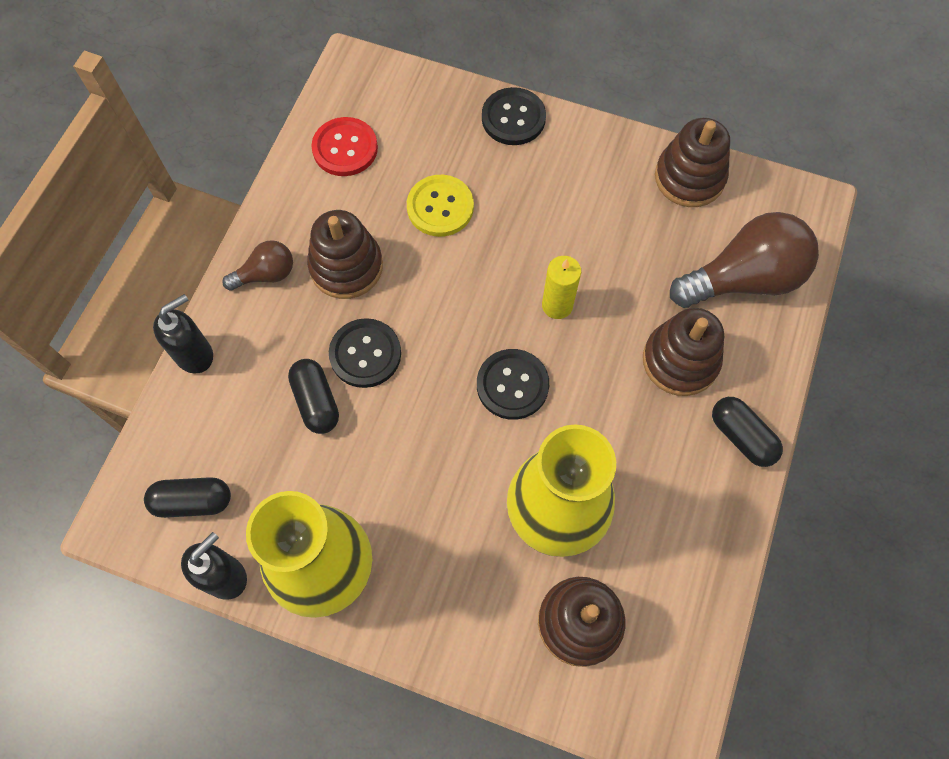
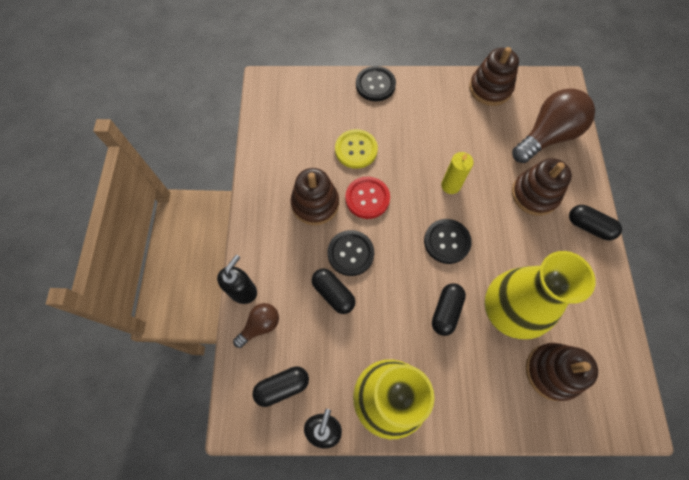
camera: 20 degrees left, 0 degrees up
(266, 274) = (267, 225): brown light bulb -> brown light bulb (260, 325)
(345, 148) = (283, 132): red button -> red button (367, 198)
(464, 482) = (446, 311): none -> black capsule

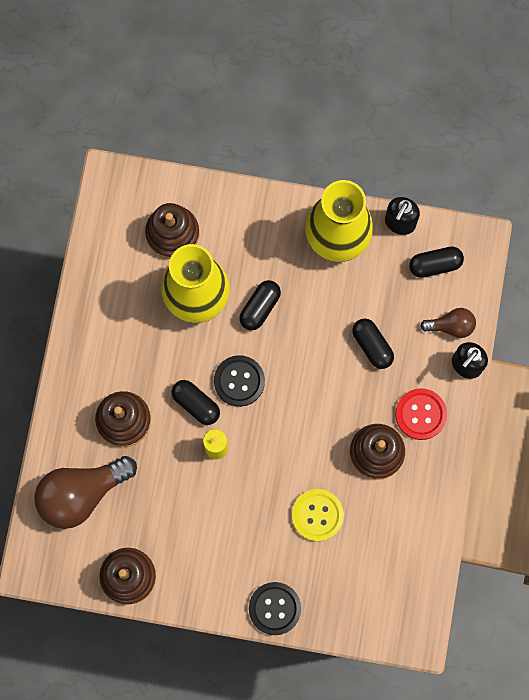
camera: 170 degrees left, 10 degrees up
(260, 325) = (451, 326): brown light bulb -> brown light bulb turned 150 degrees counterclockwise
(350, 253) = (346, 386): black button -> none
(367, 198) = (316, 448): red button -> red button (420, 414)
(589, 226) = (77, 371): black capsule -> black capsule (196, 404)

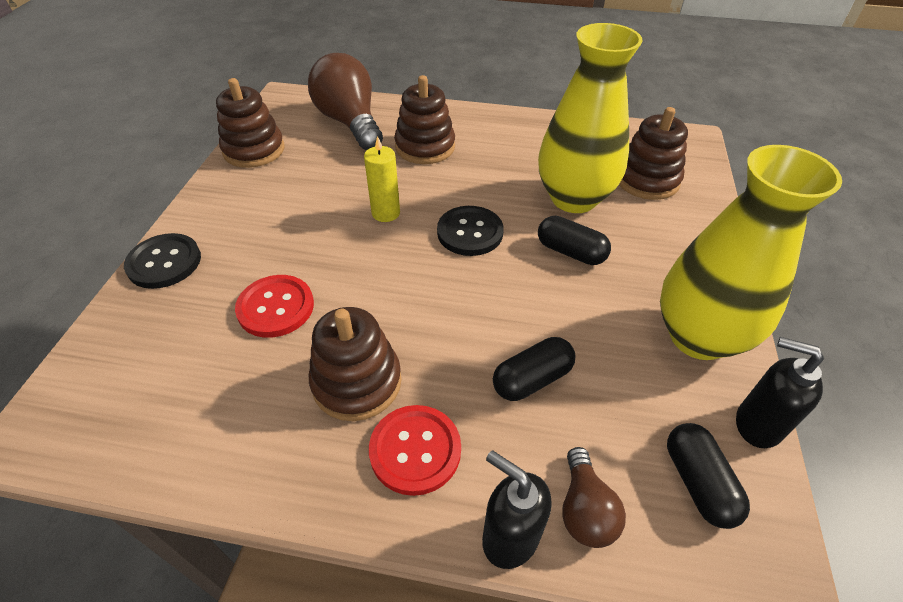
camera: 90 degrees right, 30 degrees down
(196, 404) = (441, 197): black capsule -> none
(317, 515) = (276, 307): yellow button -> red button

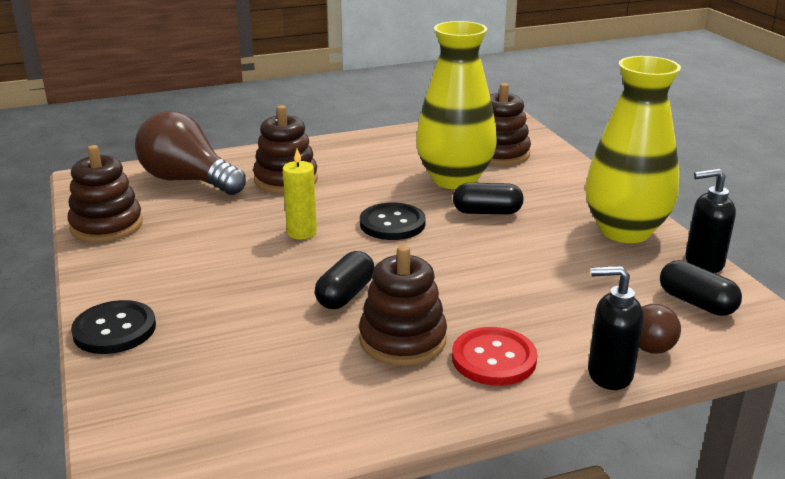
camera: 30 degrees left, 20 degrees down
(276, 307) = (273, 322): red button -> none
(532, 379) = (536, 291): black capsule -> black capsule (345, 295)

